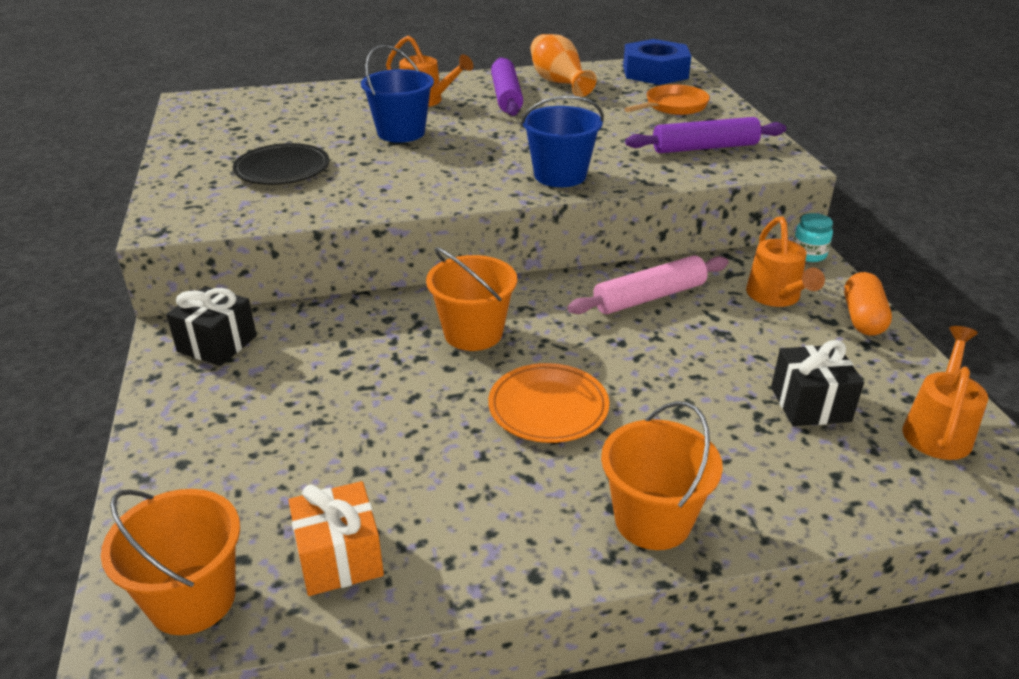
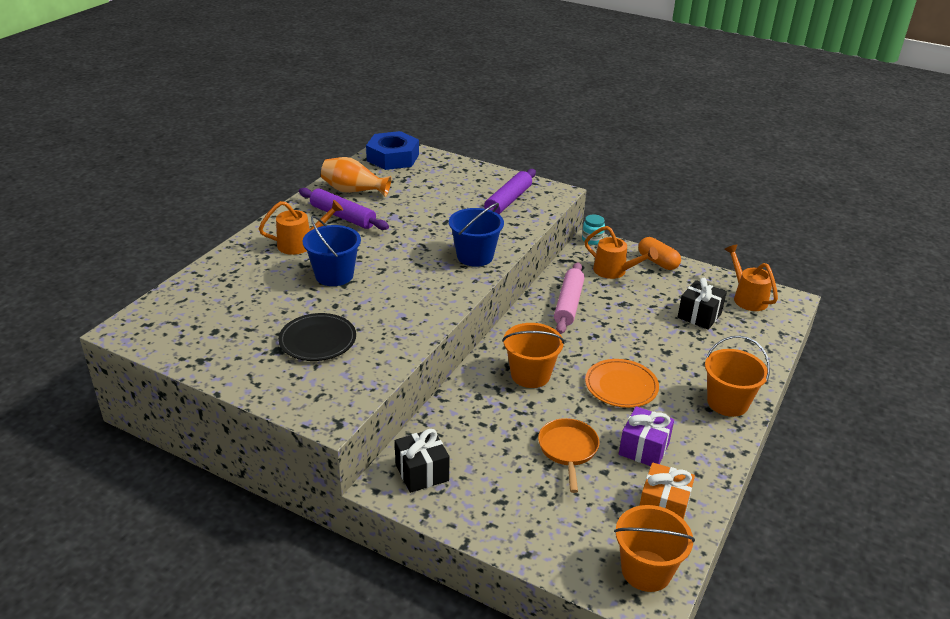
camera: 50 degrees left, 0 degrees up
(444, 484) = (644, 449): none -> purple gift
(673, 106) = (446, 180): orange pan -> orange pan (568, 450)

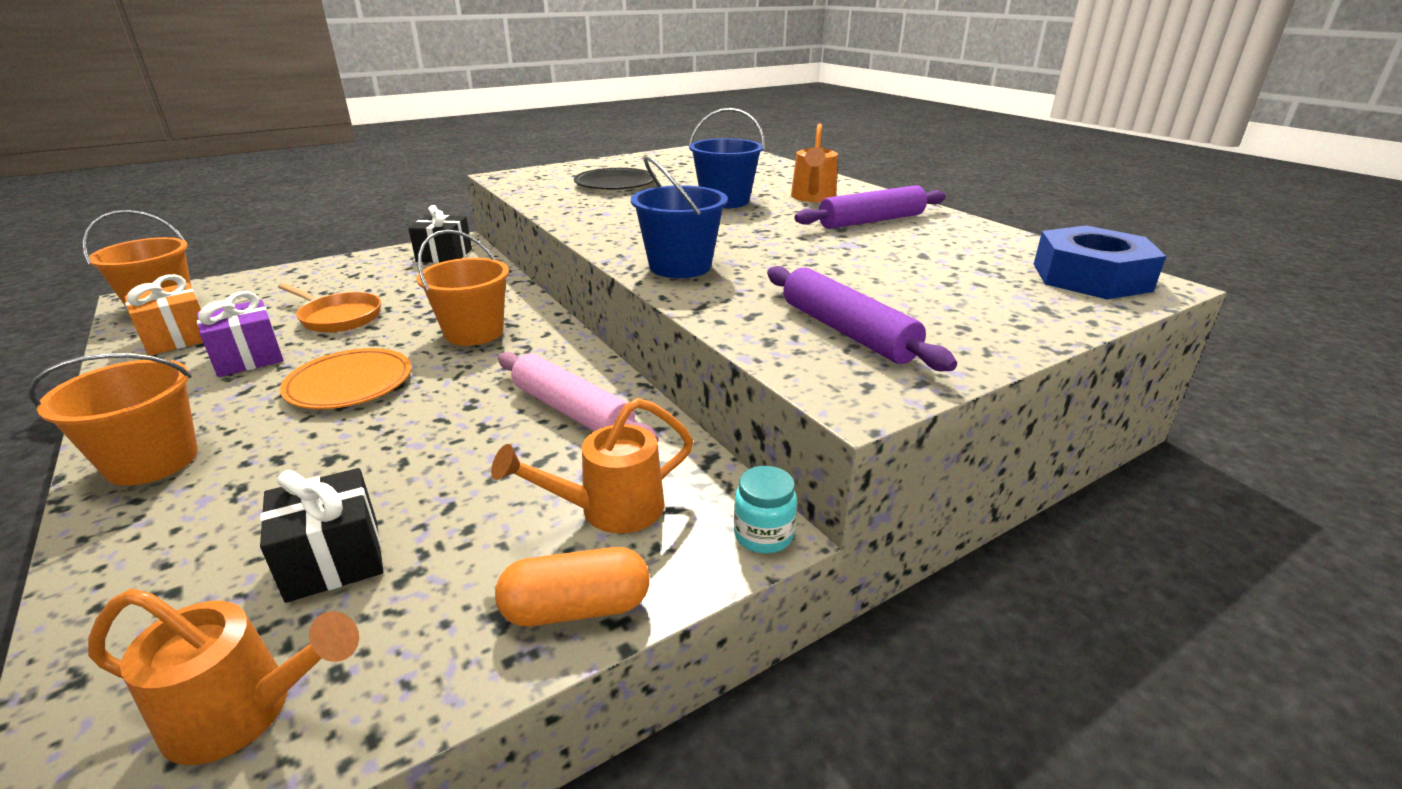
camera: 120 degrees right, 5 degrees down
(353, 191) = (953, 236): orange vase -> none

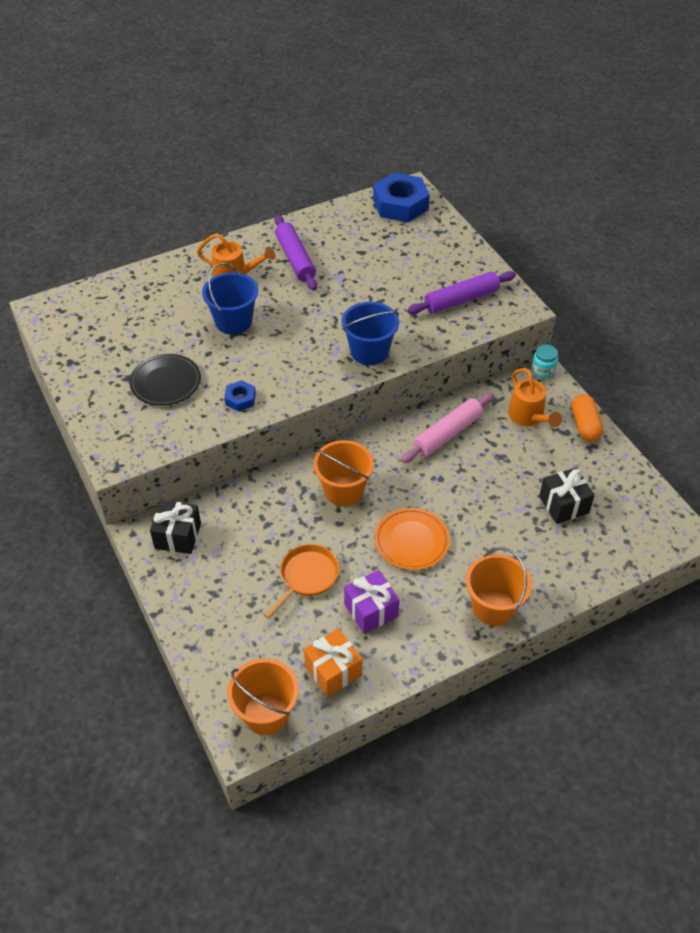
camera: 85 degrees left, 20 degrees up
(244, 712) = (636, 508): orange watering can -> none
(584, 210) = (240, 399): none -> blue nut

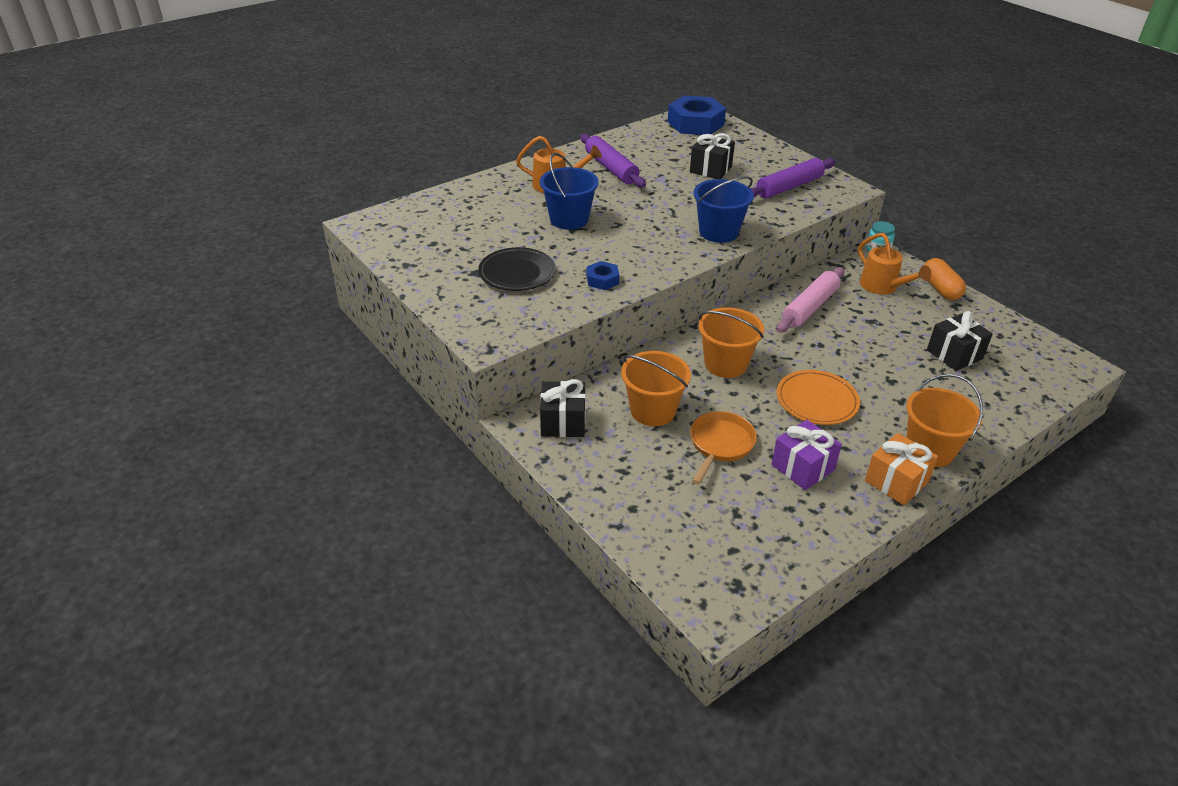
camera: 10 degrees left, 10 degrees down
(266, 713) = (730, 581): orange bucket -> orange bucket (653, 410)
(333, 670) = (787, 529): orange gift -> orange gift (896, 481)
(392, 269) = (710, 169): none -> black gift

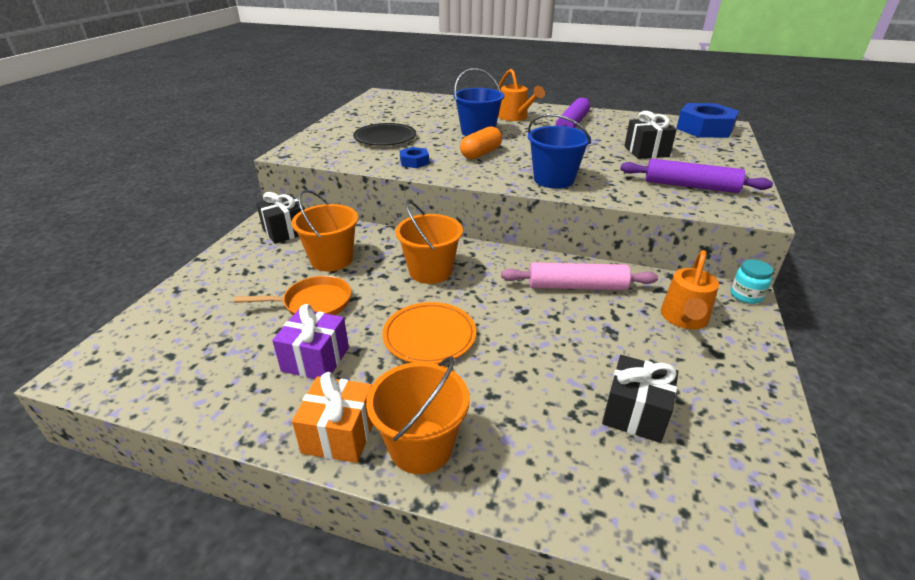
camera: 55 degrees right, 5 degrees down
(940, 289) = (752, 361): orange capsule -> orange capsule (481, 153)

